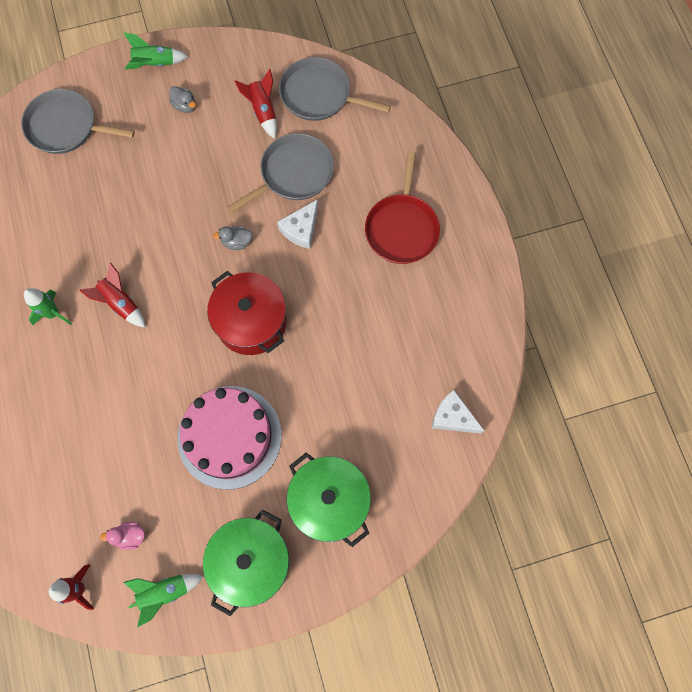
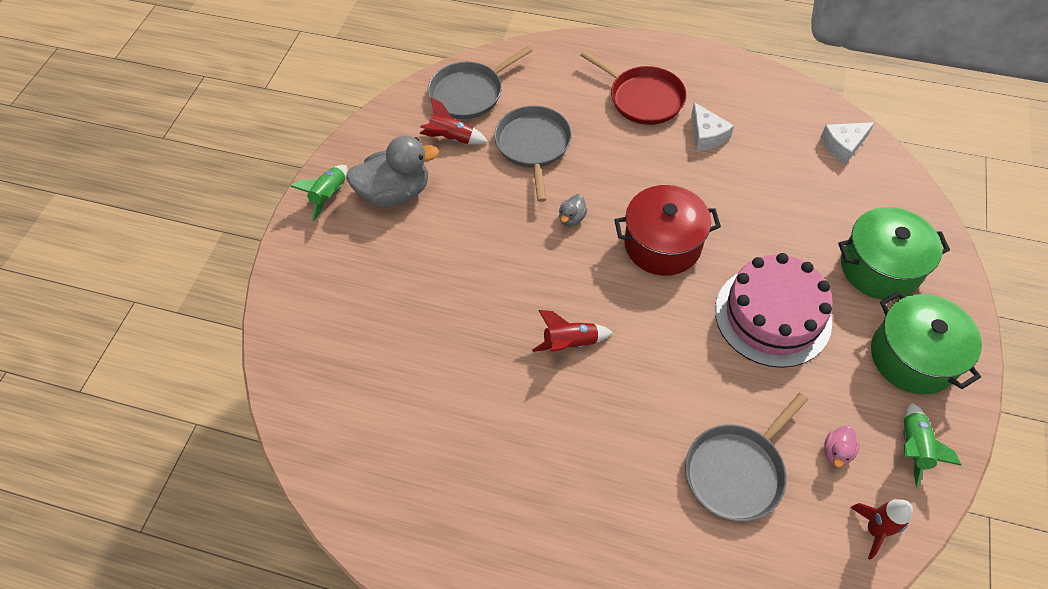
camera: 55 degrees left, 15 degrees down
(53, 313) = (539, 411): green rocket -> none
(66, 127) = (332, 301): grey pan -> grey pan (737, 471)
(185, 106) = (395, 193): grey duck -> grey duck, size x2.28
(301, 229) = (593, 165): white cheese -> white cheese (706, 135)

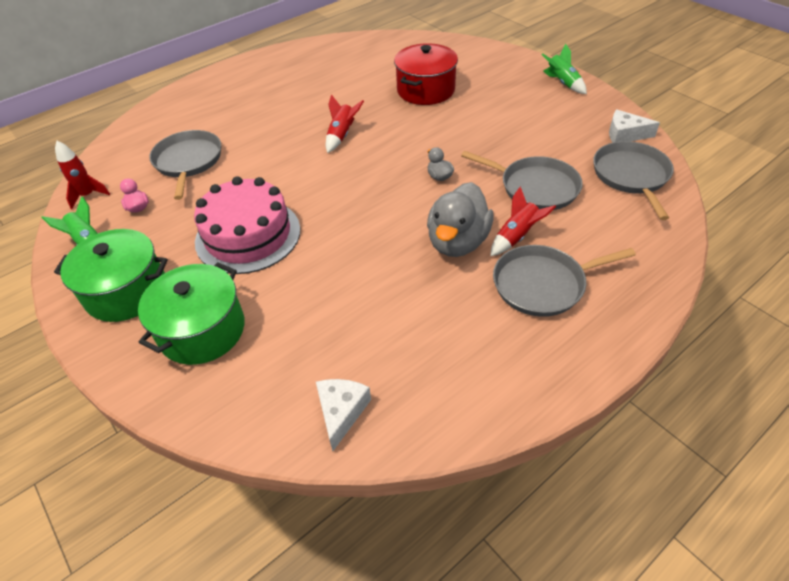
camera: 125 degrees right, 10 degrees down
(395, 193) = (541, 108): grey duck -> grey duck (457, 242)
(451, 138) = (579, 149): red rocket -> red rocket (516, 236)
(643, 98) = (543, 284): red pan -> grey pan
(662, 244) = (367, 211): red pot -> red pot (425, 90)
(706, 135) = (454, 304): white cheese -> white cheese (625, 134)

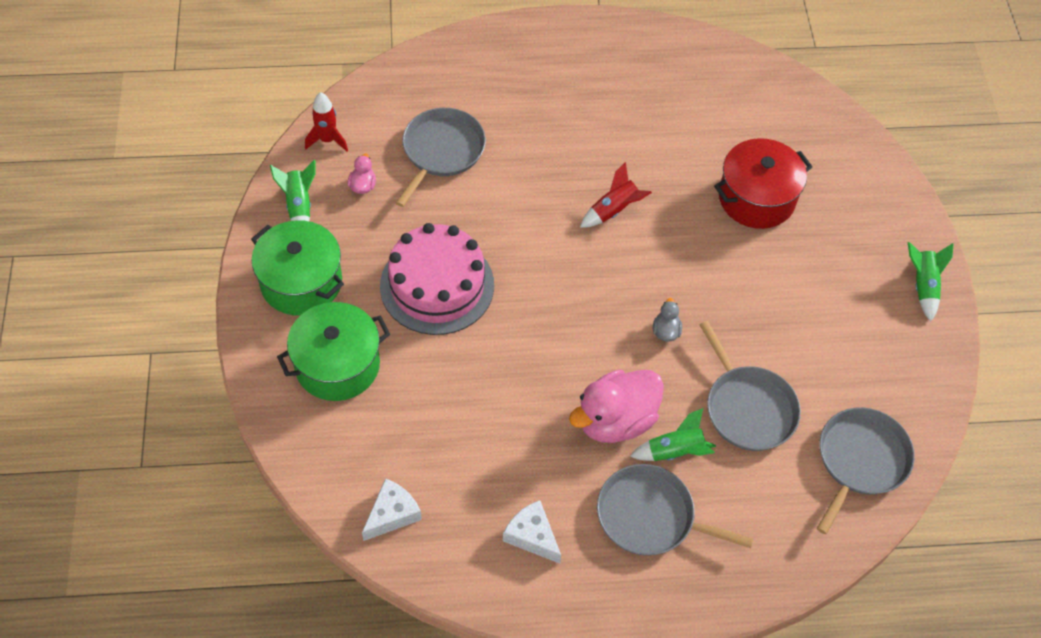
camera: 30 degrees right, 10 degrees up
(457, 242) = (615, 420): grey duck -> pink duck
(516, 236) = (675, 452): red rocket -> green rocket
(625, 134) = (913, 405): white cheese -> white cheese (532, 536)

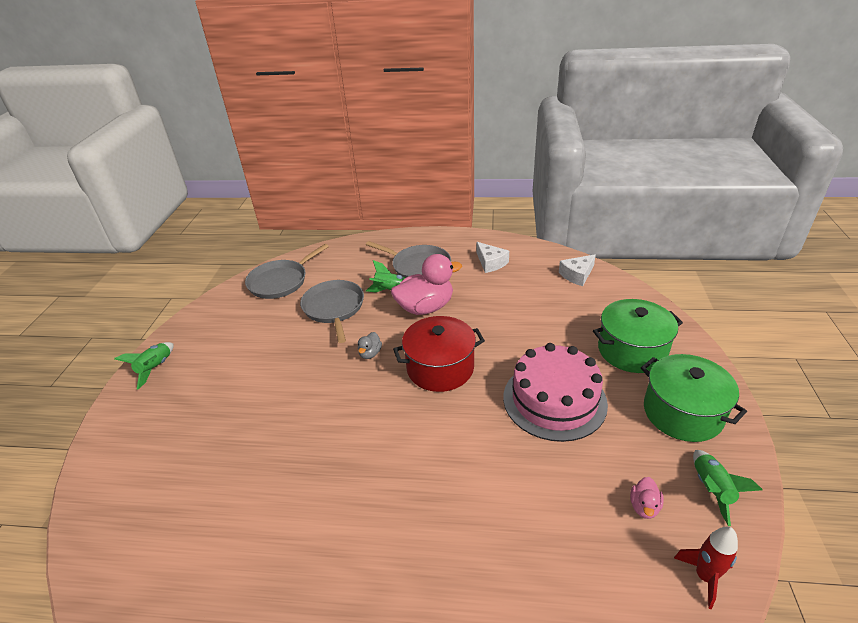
camera: 165 degrees left, 20 degrees down
(441, 151) = (555, 543): grey pan -> none
(614, 210) = (377, 452): red rocket -> none
(756, 198) = (236, 451): red pot -> red pot (440, 368)

